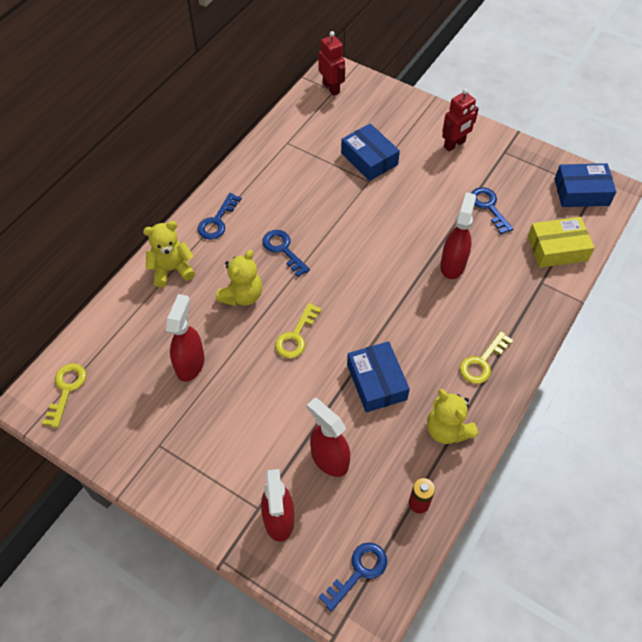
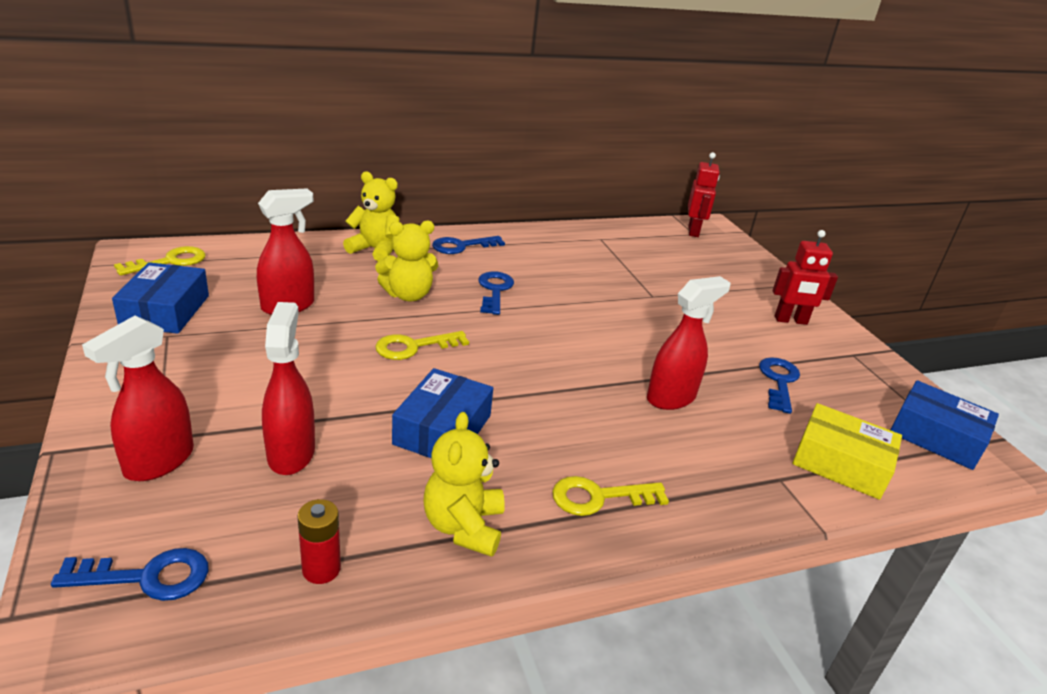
camera: 35 degrees right, 25 degrees down
(369, 159) = (673, 284): blue box -> blue box (165, 311)

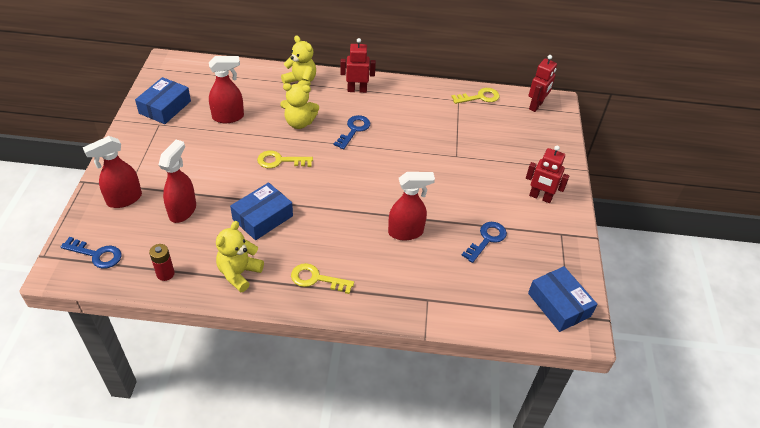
camera: 25 degrees right, 15 degrees up
(169, 261) = (182, 71): yellow key -> yellow key (479, 97)
(462, 246) = (357, 90): blue key -> red robot
(840, 463) = (474, 302): yellow box -> none

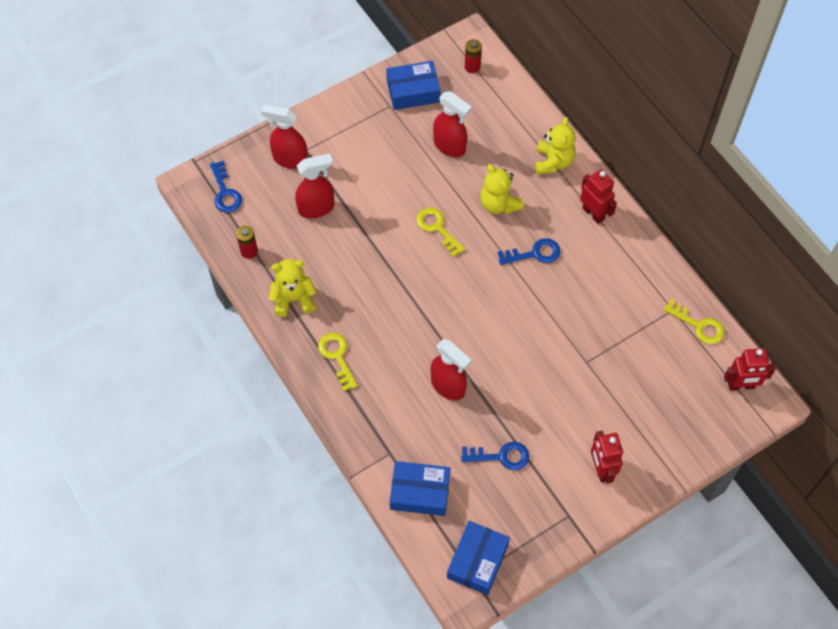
camera: 55 degrees right, 15 degrees up
(187, 73) = (472, 67): none -> red battery
(262, 217) = (362, 268): blue box -> blue box (420, 492)

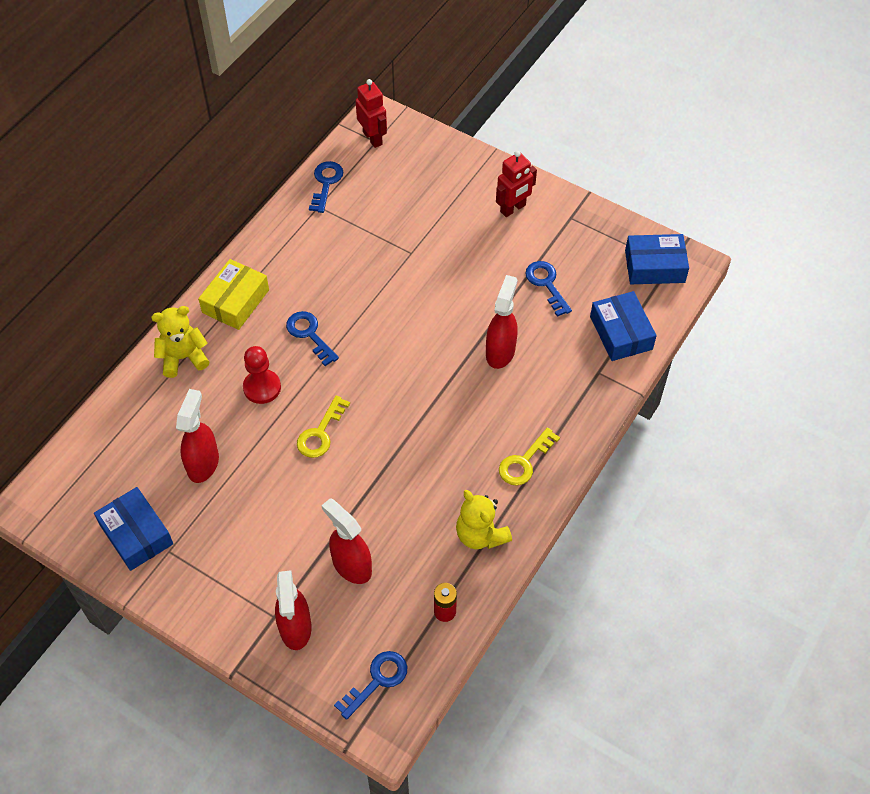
camera: 115 degrees left, 5 degrees down
(472, 67) = (74, 485): red battery -> none
(499, 204) = (262, 387): yellow teddy bear -> red pawn
(593, 213) = (235, 301): red robot -> yellow box
(698, 325) = (326, 183): yellow key -> blue key

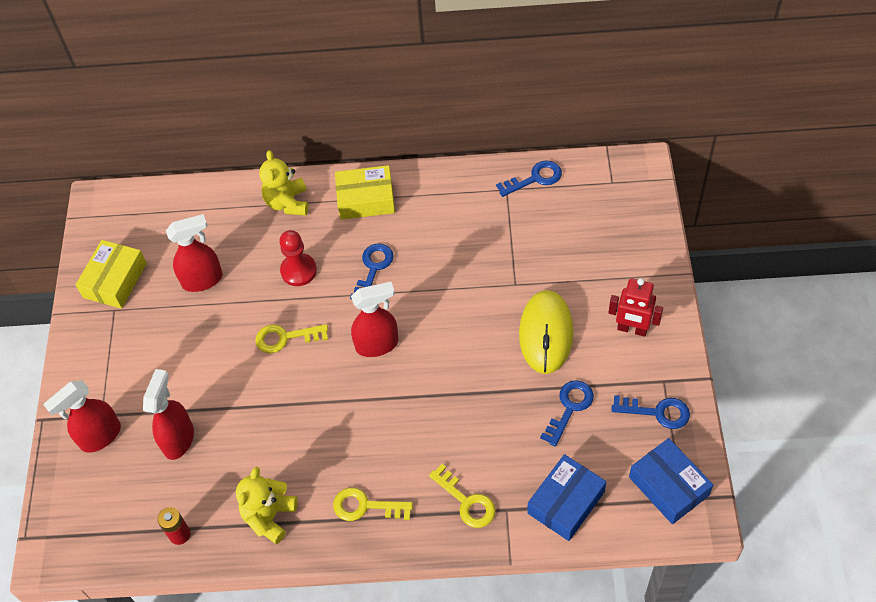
camera: 60 degrees right, 0 degrees up
(136, 534) = (115, 280): blue box -> yellow box
(183, 357) = (287, 203): yellow teddy bear -> yellow teddy bear turned 135 degrees counterclockwise
(373, 138) = (613, 178): red robot -> none
(377, 680) = (89, 523): blue key -> blue key (657, 412)
(471, 260) = (546, 333): none -> yellow mouse
(500, 352) = (466, 417): red spray bottle -> red spray bottle (377, 344)
(572, 393) = (466, 501): none -> yellow key

